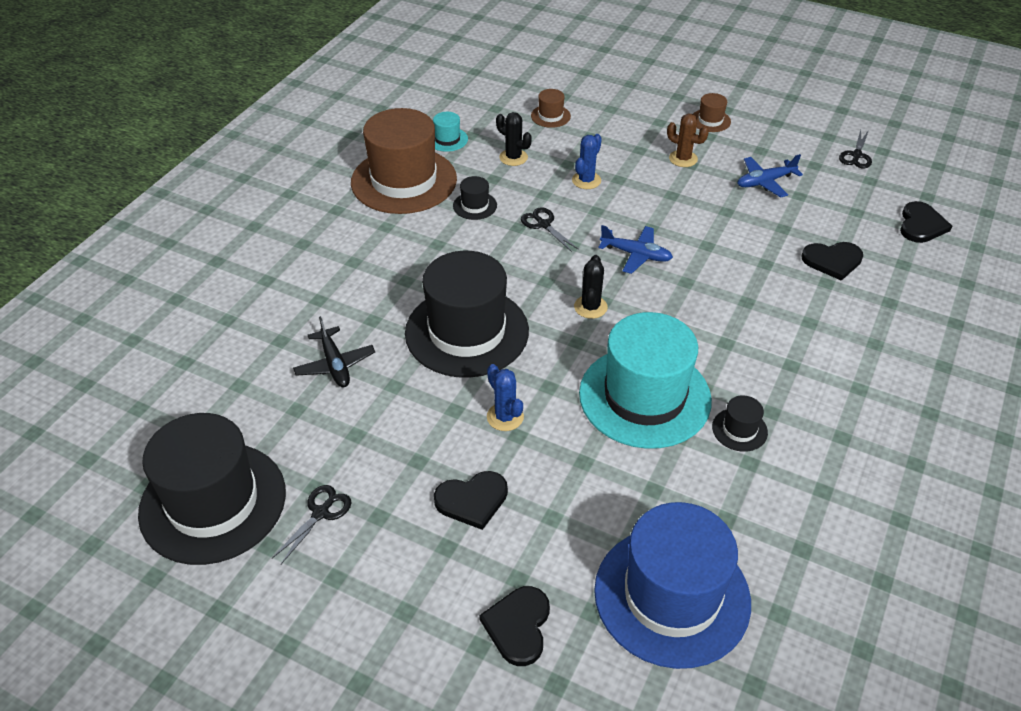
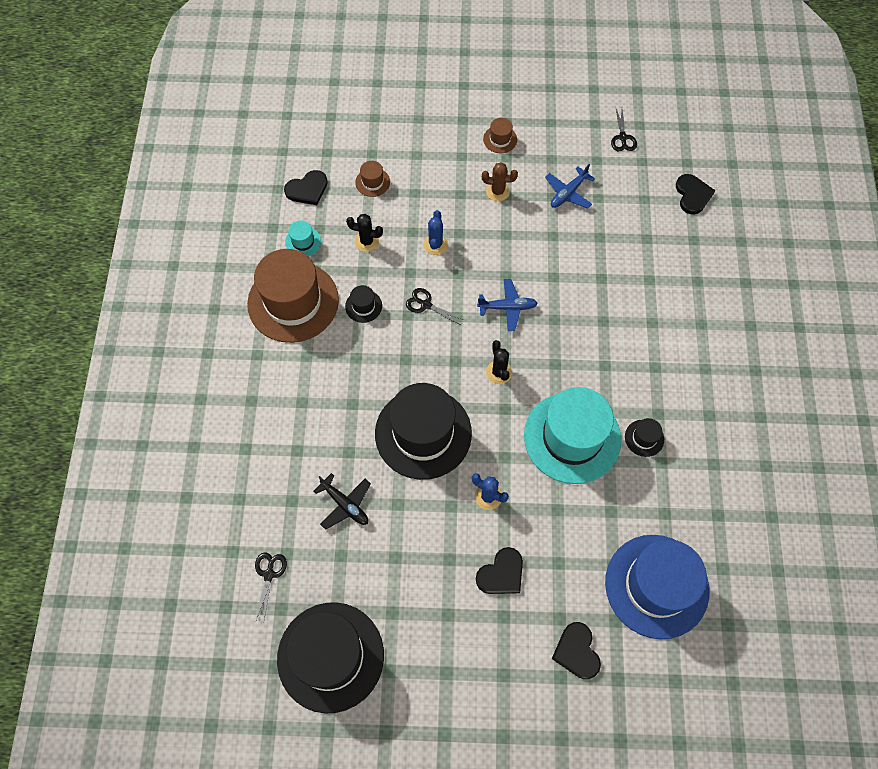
camera: 25 degrees left, 20 degrees up
(321, 513) = (408, 630): black scissors -> black scissors (269, 574)
(832, 261) = (645, 256): black heart -> black heart (307, 189)

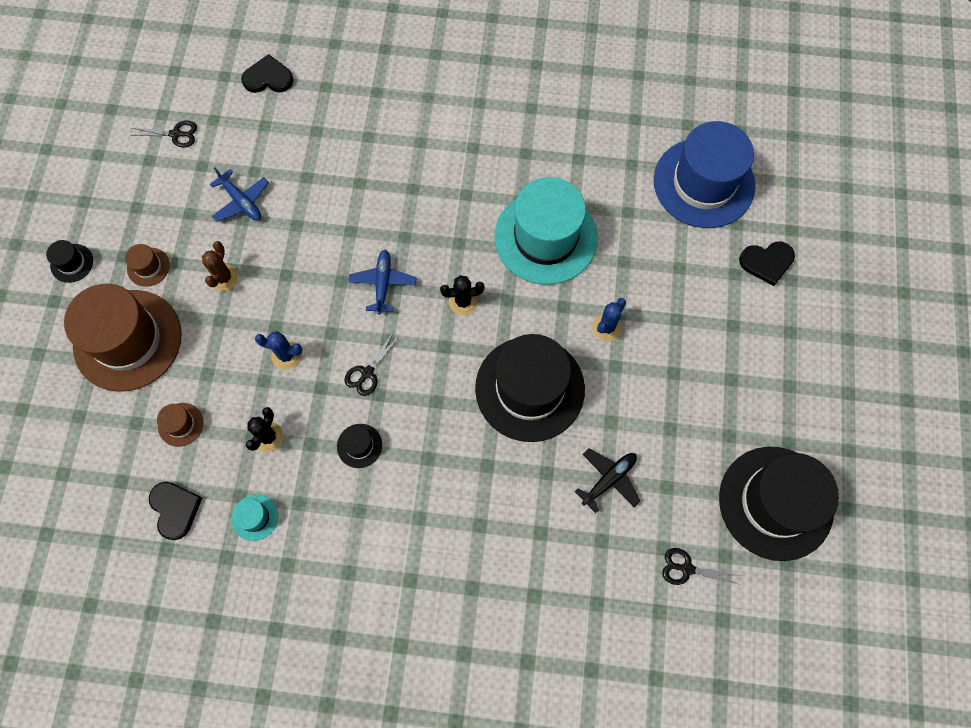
camera: 85 degrees left, 5 degrees up
(293, 302) = (341, 532): brown hat -> brown hat (128, 340)
(501, 573) = (689, 323): black heart -> none
(644, 438) = (551, 170): black hat -> black hat (72, 263)

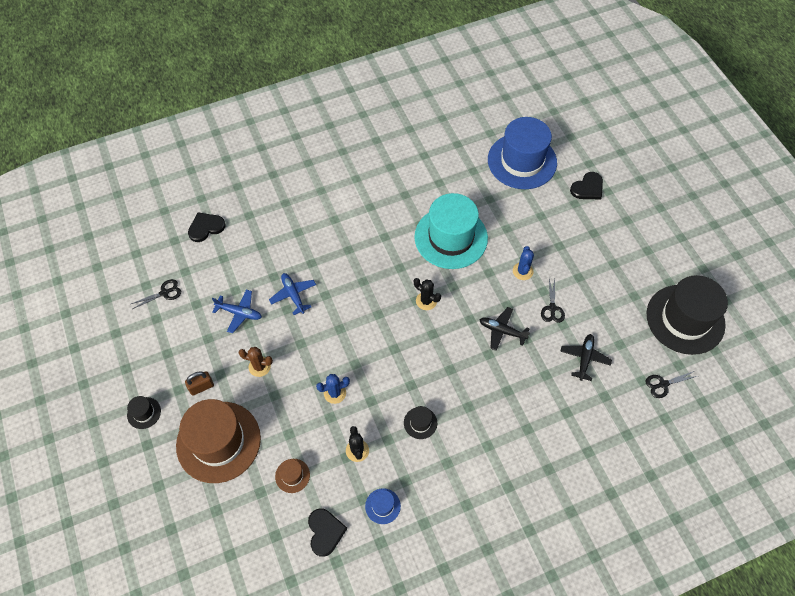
camera: 30 degrees left, 10 degrees down
(148, 267) = (201, 387): brown hat -> brown padlock
(175, 509) = (325, 532): black heart -> black heart turned 45 degrees clockwise
(224, 277) = (259, 366): brown cactus -> brown cactus turned 60 degrees counterclockwise
(255, 517) = (382, 506): turquoise hat -> blue hat
(367, 373) = (395, 375): black scissors -> black scissors (552, 308)
(383, 283) = (368, 316): blue plane -> blue plane (293, 295)
(463, 301) = (426, 301): black cactus -> black cactus turned 75 degrees clockwise
(530, 388) = (502, 331): black hat -> black plane

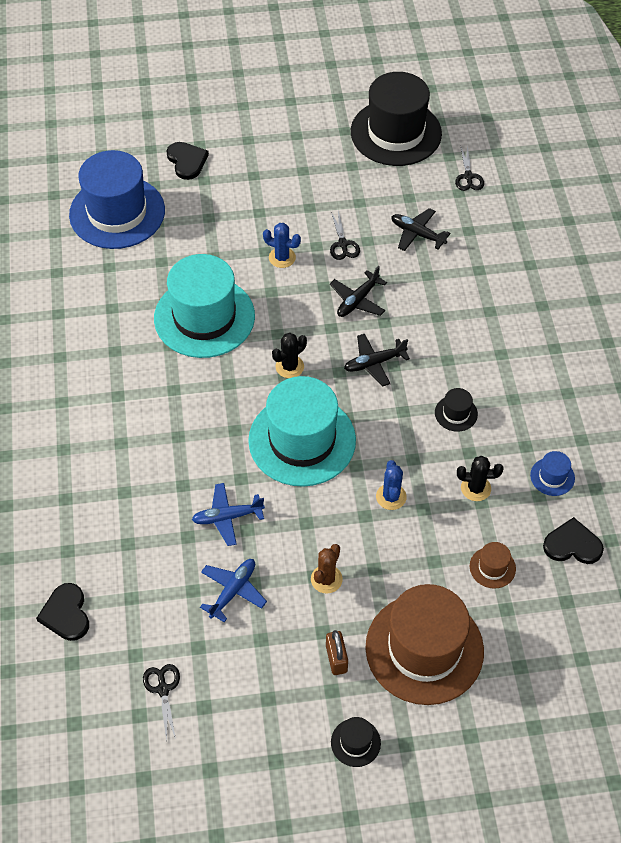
camera: 75 degrees left, 5 degrees down
(366, 324) = (302, 440): none -> turquoise hat
(448, 355) = (374, 363): none -> black plane
(552, 308) = (343, 244): black scissors -> black scissors turned 60 degrees clockwise

